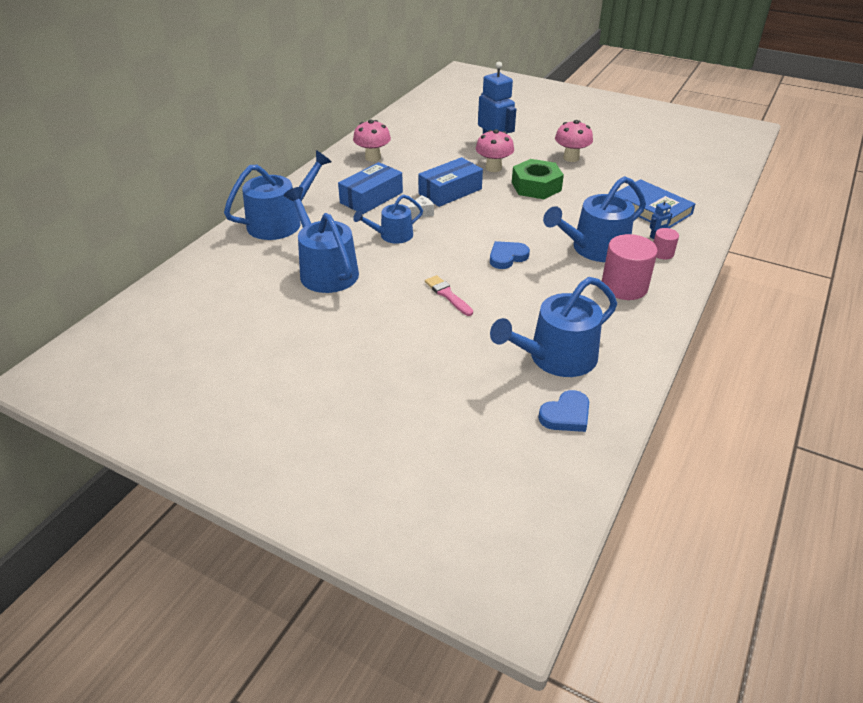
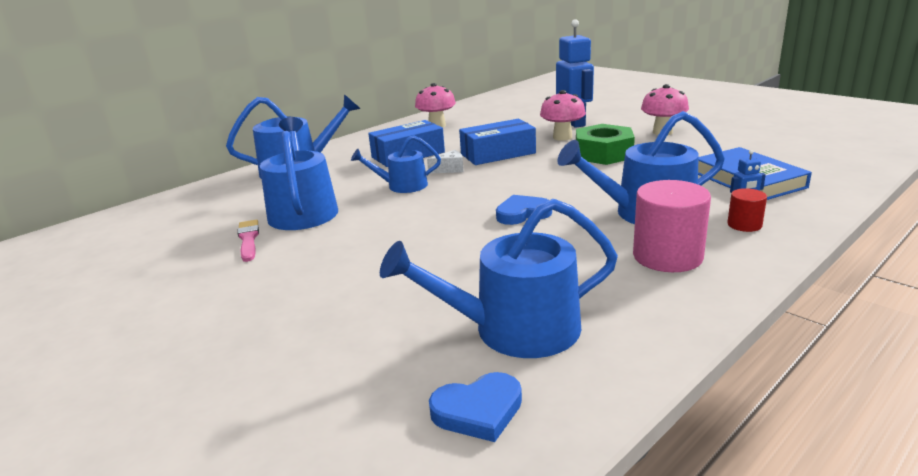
camera: 20 degrees right, 15 degrees down
(447, 295) = (419, 244): pink brush -> pink brush (248, 239)
(662, 253) = (744, 225): pink cylinder -> red cylinder

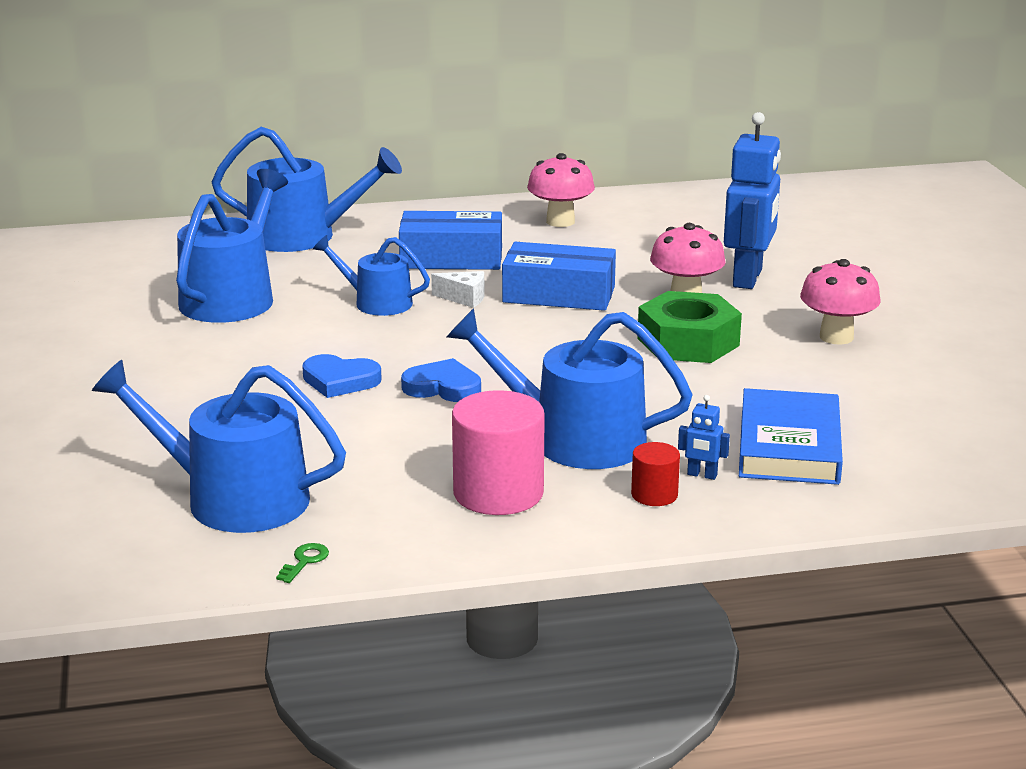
camera: 30 degrees right, 0 degrees up
(248, 239) = (139, 314): pink brush -> none
(478, 411) = (106, 545): blue heart -> blue heart (340, 381)
(642, 351) = (305, 561): none -> green key

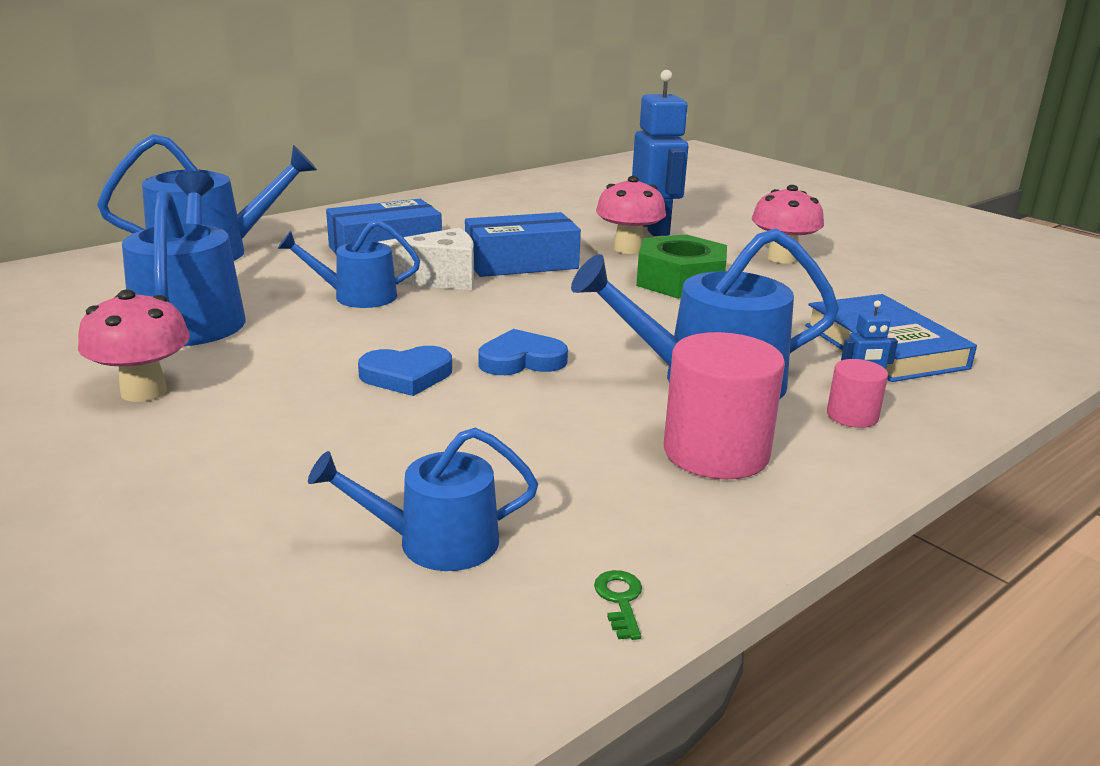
camera: 30 degrees left, 0 degrees up
(233, 498) = (435, 542): blue watering can -> blue watering can, size x0.60
(464, 298) = (439, 279): white cheese -> white cheese, size x1.74
(560, 221) = (447, 210): pink mushroom -> pink mushroom (144, 391)
(654, 495) = (852, 416): red cylinder -> pink cylinder

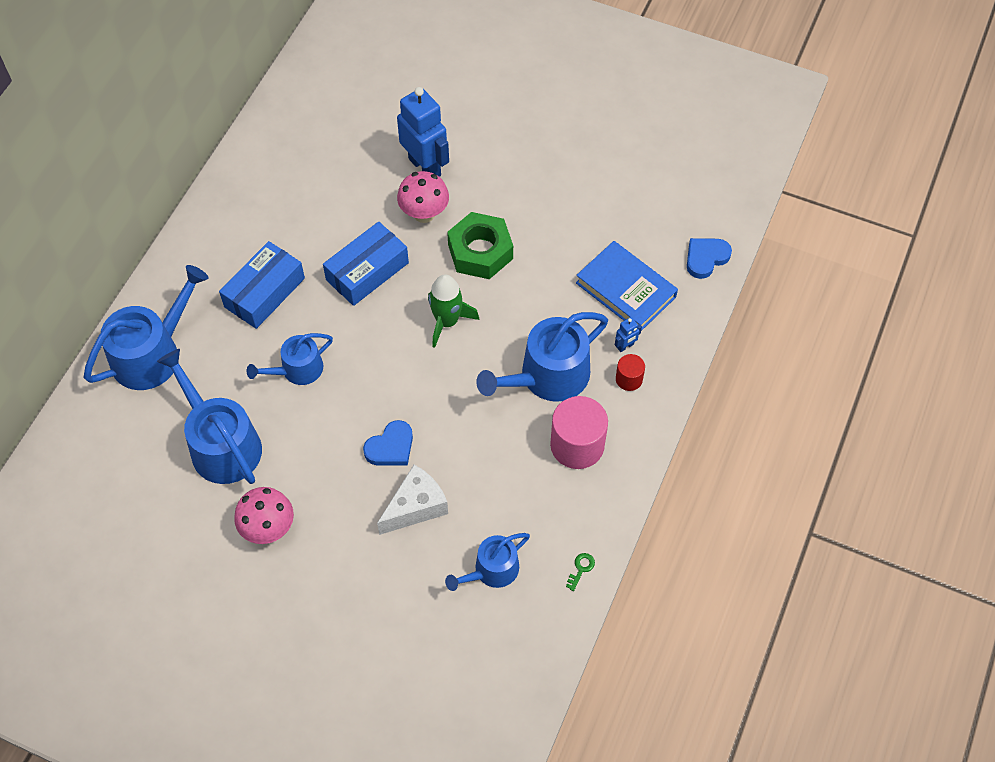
camera: 25 degrees left, 35 degrees up
(439, 279) = (330, 321): white cheese -> white cheese (416, 507)
(521, 360) = (440, 401): blue heart -> blue heart (706, 258)
(591, 311) = (447, 321): none -> green rocket
(620, 600) = (581, 569): green key -> green key turned 60 degrees clockwise
(782, 258) = (530, 182): pink mushroom -> none
(852, 416) = (629, 379): pink cylinder -> red cylinder

